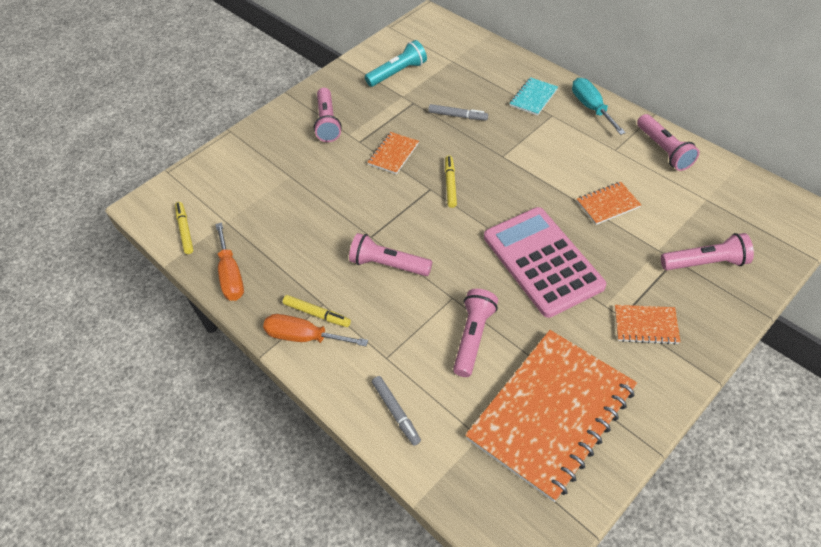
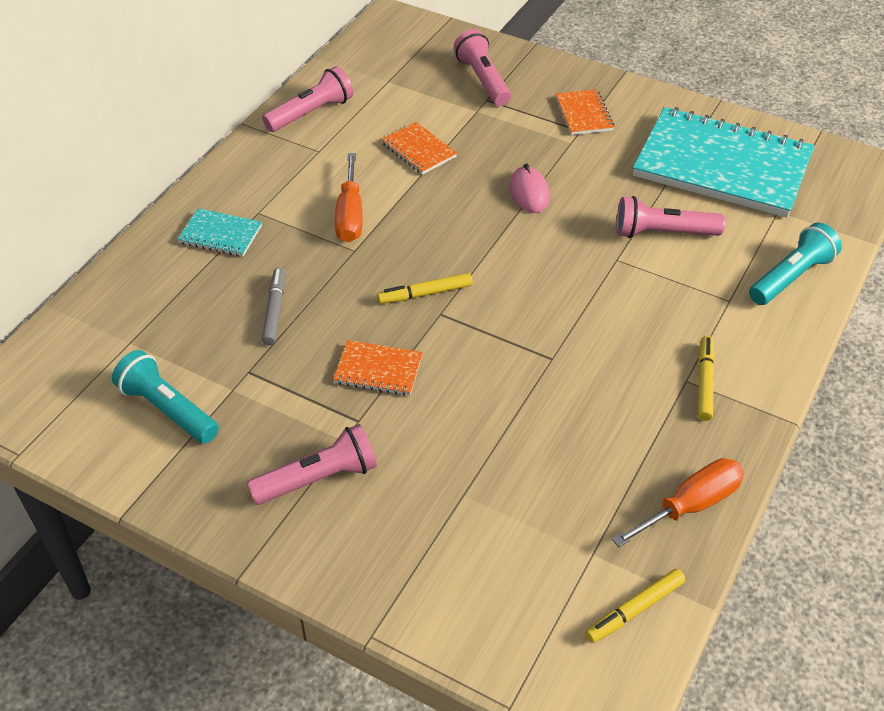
camera: 110 degrees left, 5 degrees down
(304, 337) = (744, 385): orange screwdriver -> orange screwdriver (350, 215)
(388, 265) = (593, 328): pink flashlight -> none
(396, 412) = (791, 277): grey marker -> turquoise flashlight
(542, 261) = (529, 193): pink calculator -> pink mouse
(551, 414) = (722, 166): orange notebook -> turquoise notebook
(591, 107) = (236, 177): turquoise screwdriver -> none

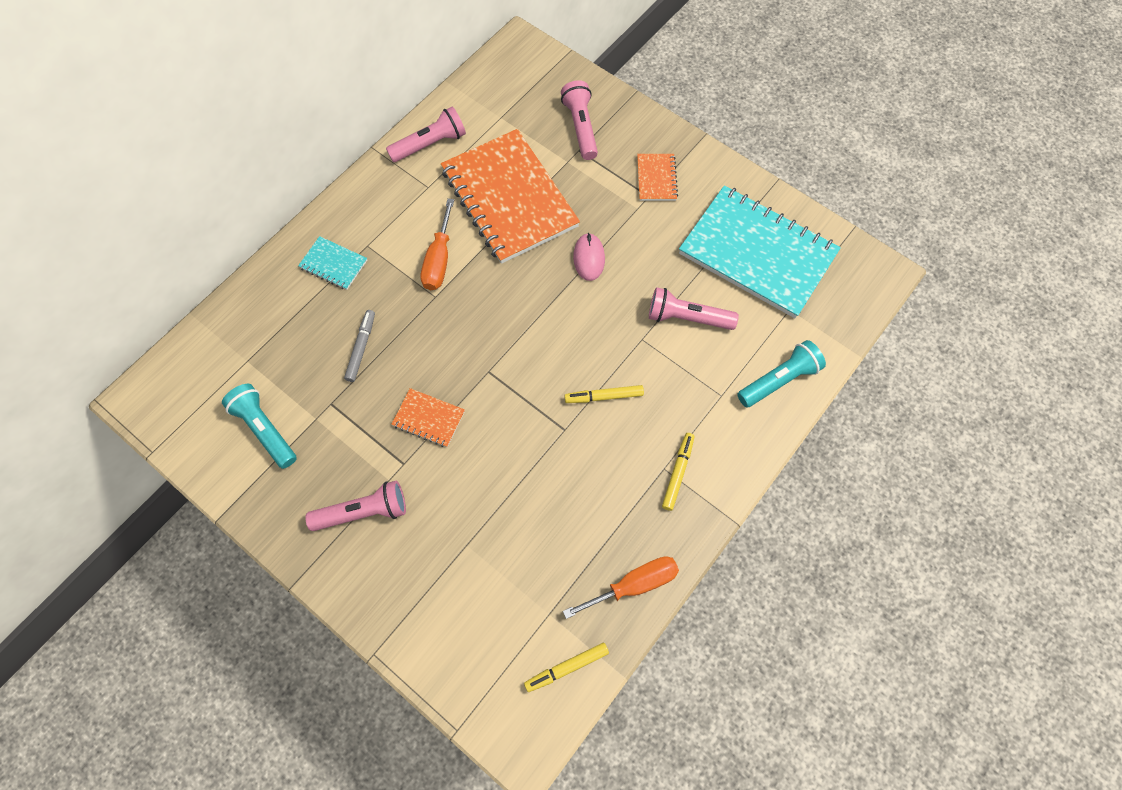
camera: 10 degrees right, 20 degrees up
(419, 150) = (509, 198): orange notebook -> orange notebook, size x2.35
(425, 293) = (481, 350): yellow marker -> yellow marker (604, 396)

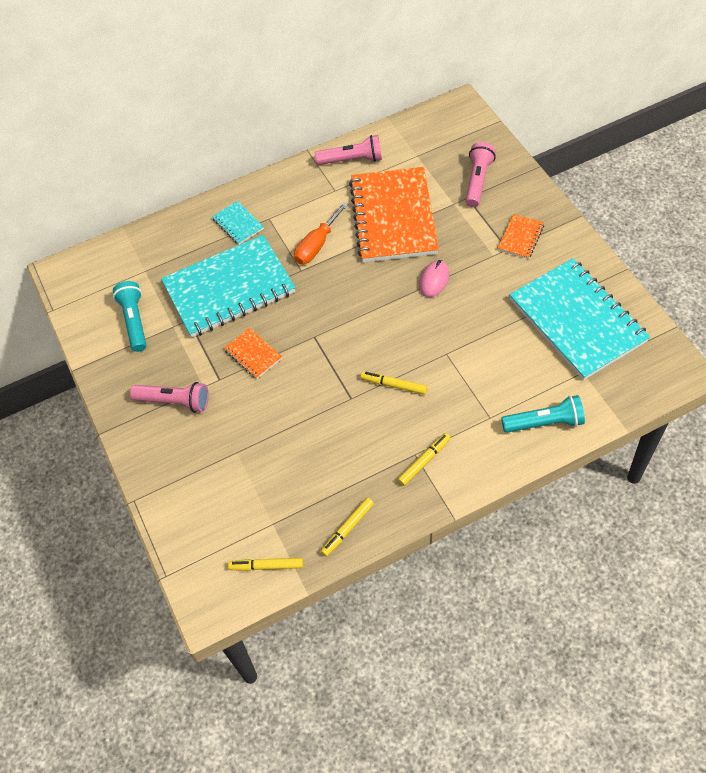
camera: 30 degrees right, 10 degrees down
(361, 348) = (229, 288): grey marker -> turquoise notebook
(634, 584) = (347, 528): orange screwdriver -> yellow marker
(687, 318) = (491, 350): pink flashlight -> none

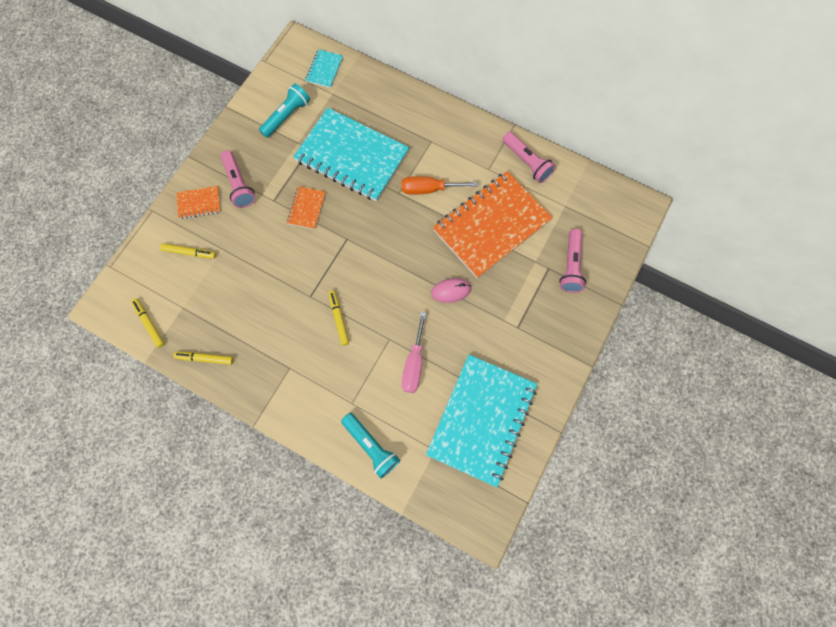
camera: 50 degrees right, 15 degrees up
(238, 224) = (412, 124): turquoise notebook -> turquoise notebook (324, 70)
(424, 461) = (287, 378): yellow marker -> yellow marker (189, 252)
(477, 181) = (571, 266): pink flashlight -> pink flashlight turned 120 degrees clockwise
(485, 346) = (414, 364): none -> pink screwdriver
(520, 237) = (535, 331): orange notebook -> orange notebook (199, 203)

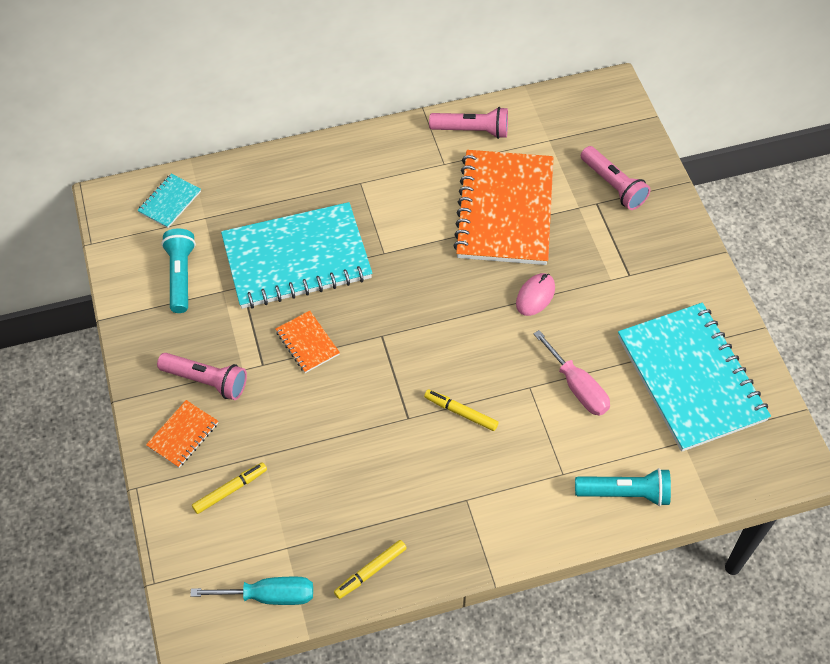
camera: 45 degrees left, 15 degrees down
(149, 324) = (269, 596): yellow marker -> turquoise screwdriver
(324, 70) = (170, 202): turquoise notebook -> turquoise notebook turned 60 degrees clockwise
(429, 189) = (409, 226): orange screwdriver -> none

